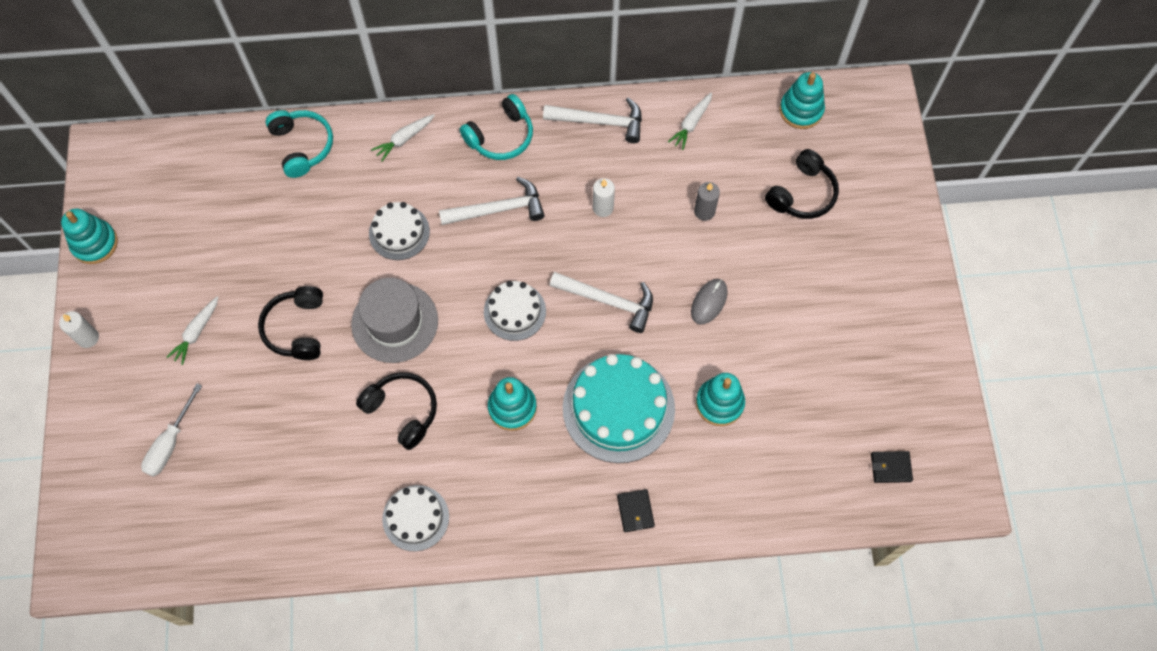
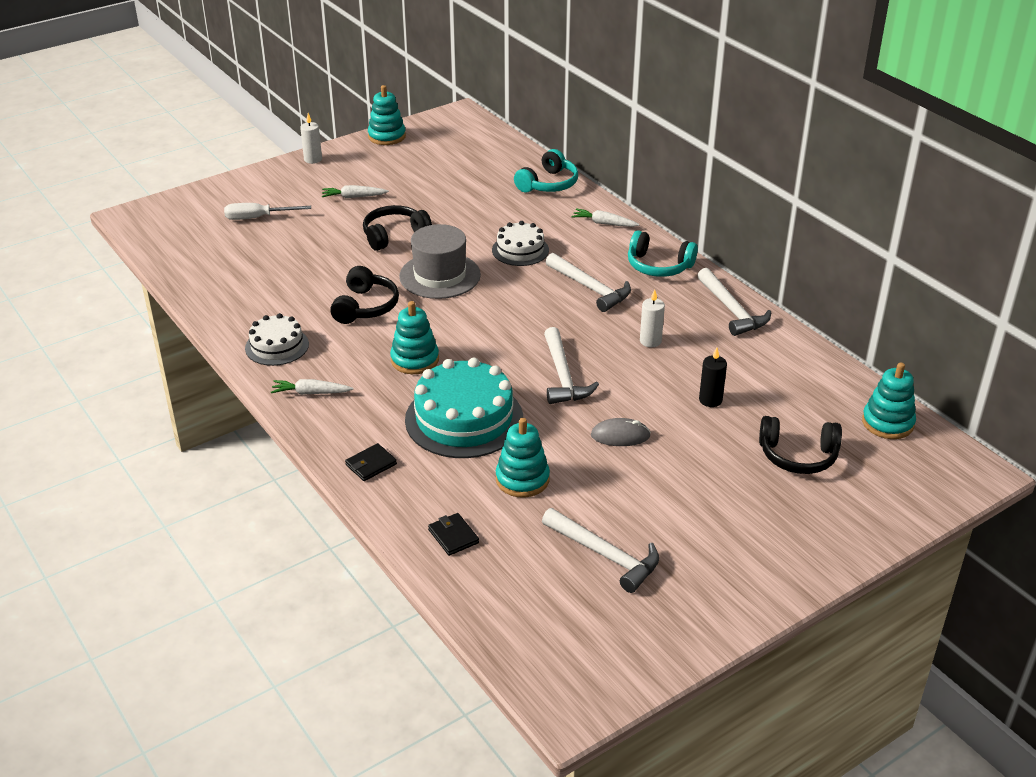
camera: 60 degrees right, 30 degrees down
(514, 311) = (505, 330): white cake -> none
(691, 124) = (790, 361): white carrot -> white carrot (310, 393)
(704, 211) = (710, 400): grey candle -> black candle
(835, 390) = (605, 555): none -> white hammer
(890, 467) = (554, 629): black wallet -> black wallet (453, 536)

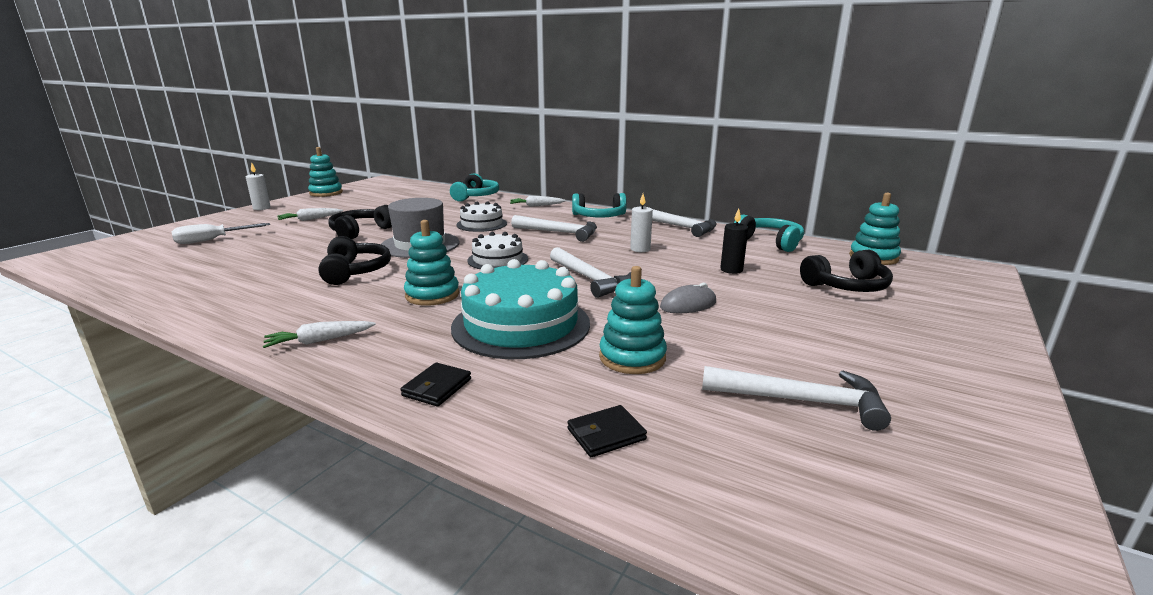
camera: 25 degrees left, 15 degrees down
(277, 346) = (259, 313): white cake -> white cake (498, 259)
(453, 536) = (606, 434): black wallet -> black wallet turned 60 degrees counterclockwise
(804, 366) = (769, 242): none -> turquoise headphones

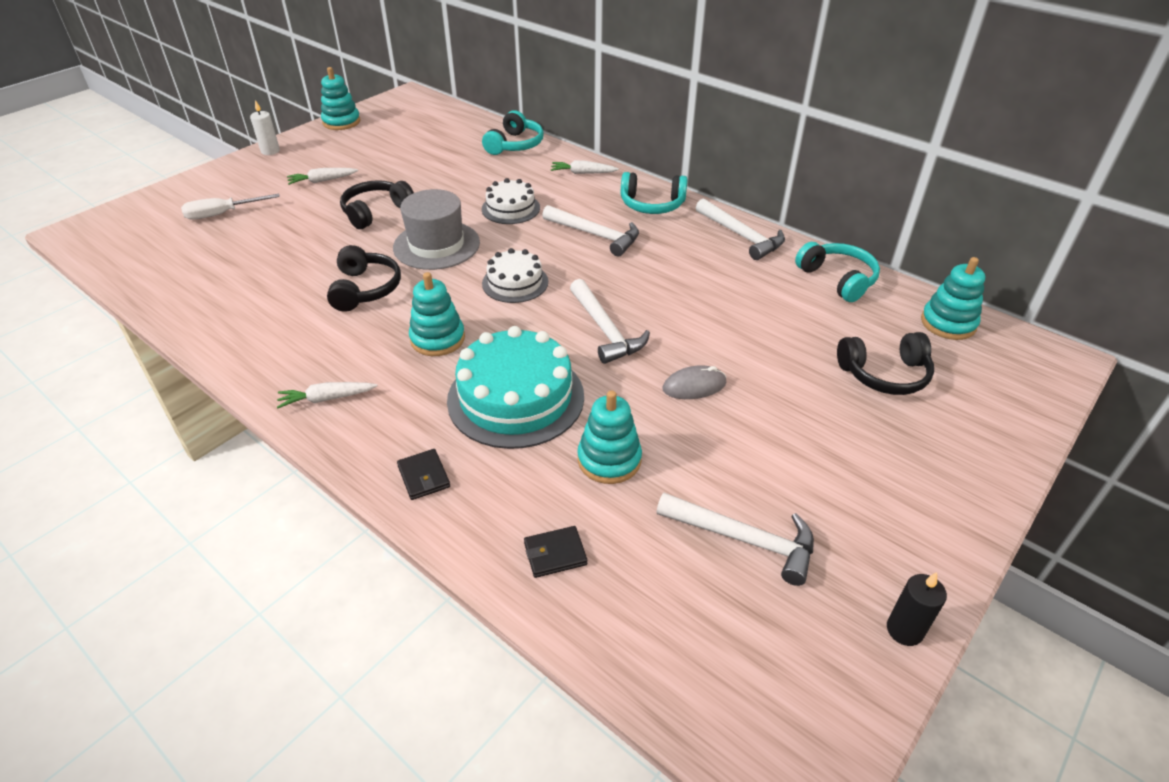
camera: 10 degrees right, 20 degrees up
(437, 387) = (424, 476): black wallet -> black wallet turned 60 degrees counterclockwise
(640, 249) = (678, 278): white candle -> none
(731, 270) = (767, 330): black candle -> black candle (904, 630)

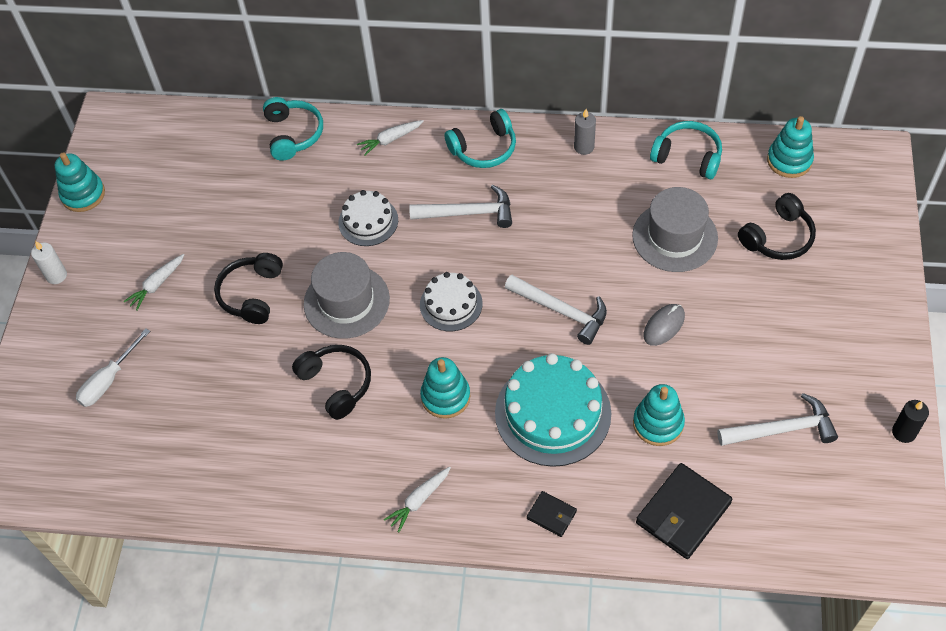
camera: 30 degrees left, 15 degrees up
(555, 554) = (683, 513): black wallet -> black wallet, size x1.94
(741, 236) = (584, 147): white hammer -> grey candle
(770, 327) = (675, 237): none -> grey hat

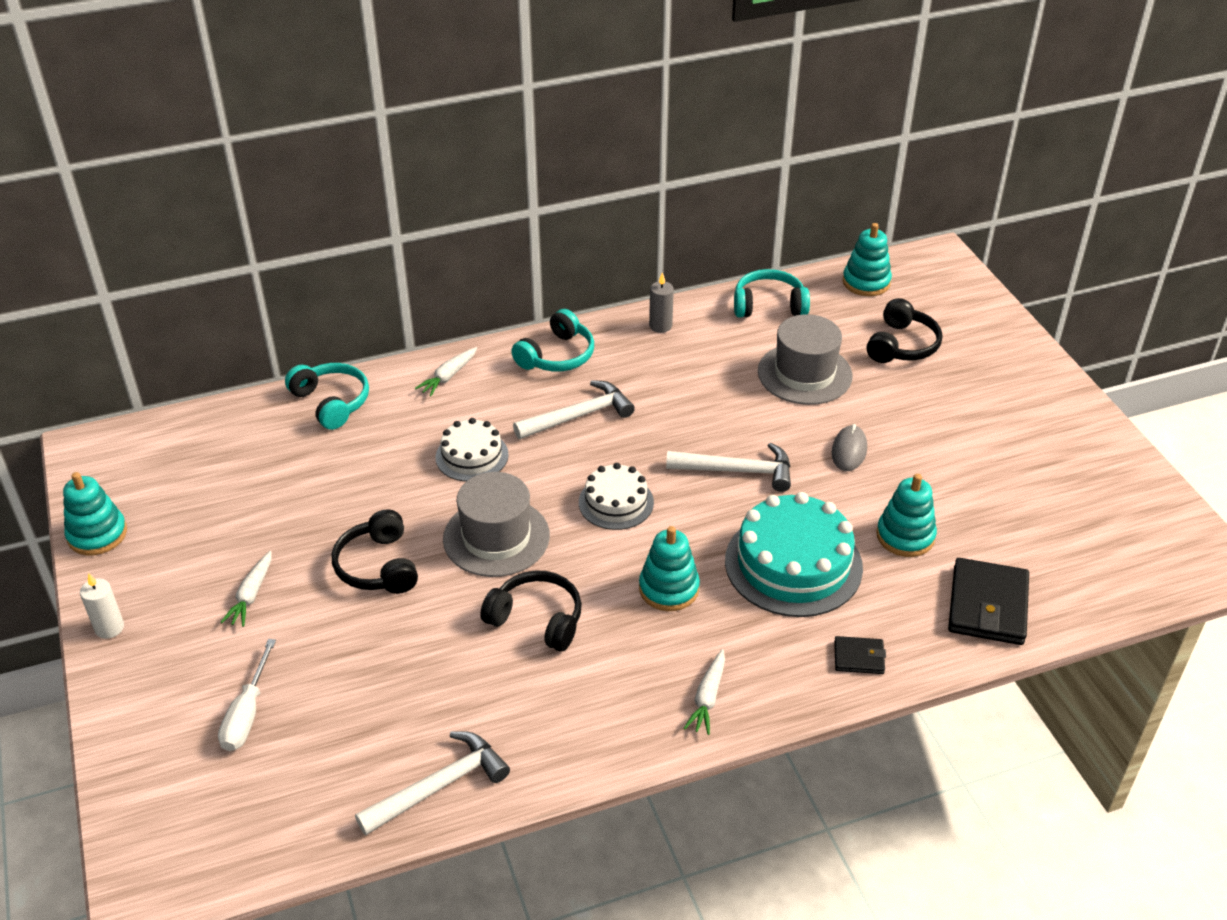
camera: 30 degrees left, 15 degrees down
(782, 429) = (1025, 499): white hammer -> white hammer (439, 786)
(904, 432) = (1133, 464): black candle -> none

